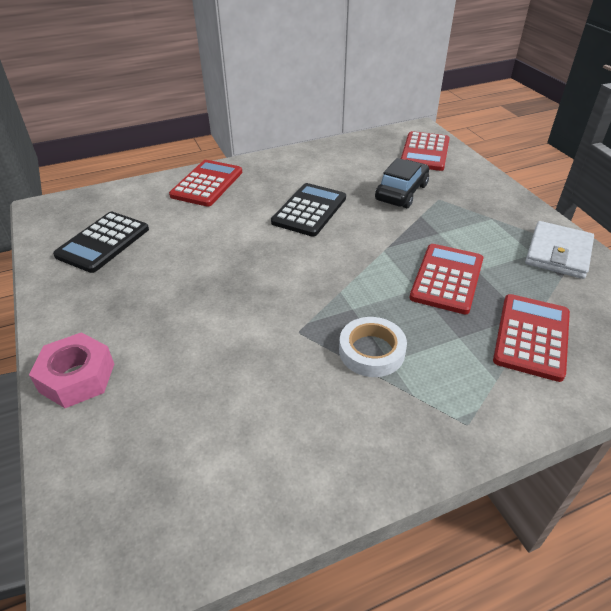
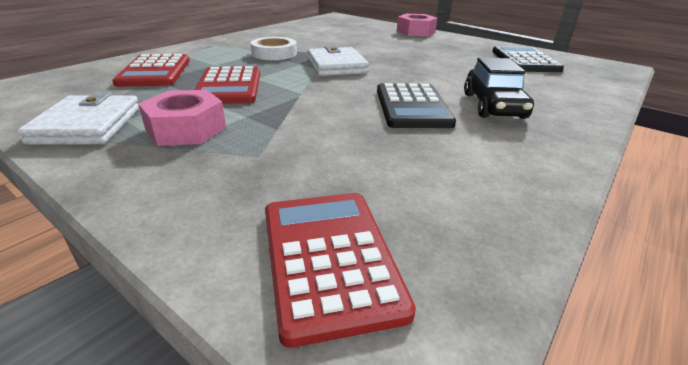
camera: 150 degrees right, 10 degrees down
(207, 184) = (559, 106): red calculator -> none
(315, 291) = (336, 66): none -> white wallet
(401, 192) = (321, 150): black car -> black car (493, 106)
(483, 230) = (186, 129): none -> pink nut

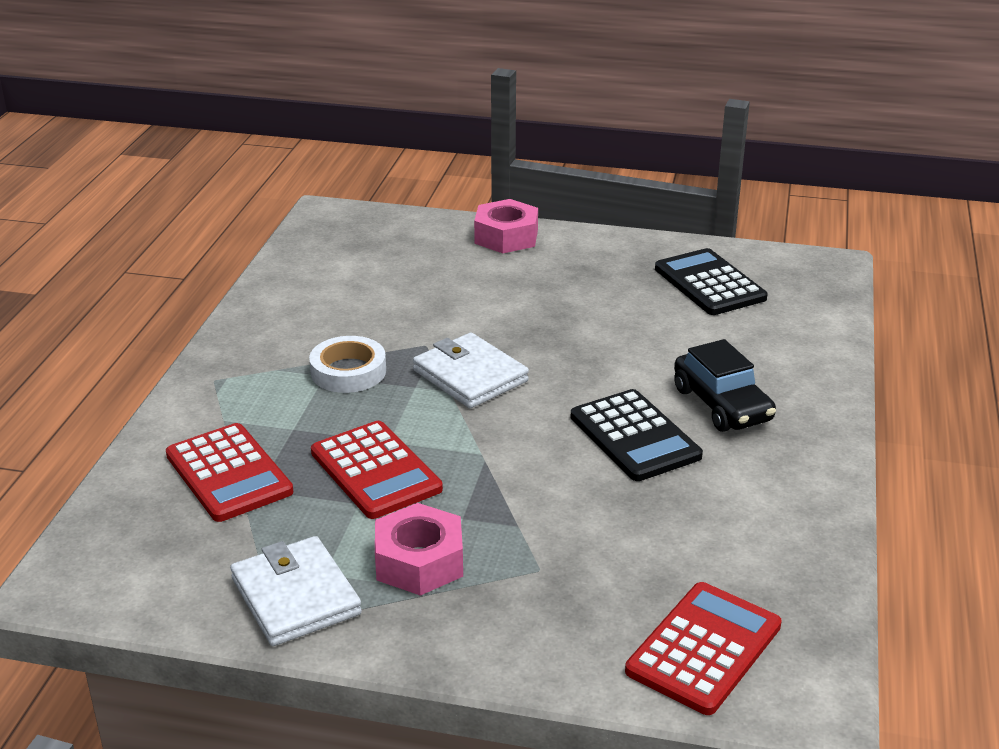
camera: 25 degrees left, 0 degrees up
(329, 258) = (704, 648): red calculator -> red calculator turned 75 degrees clockwise

